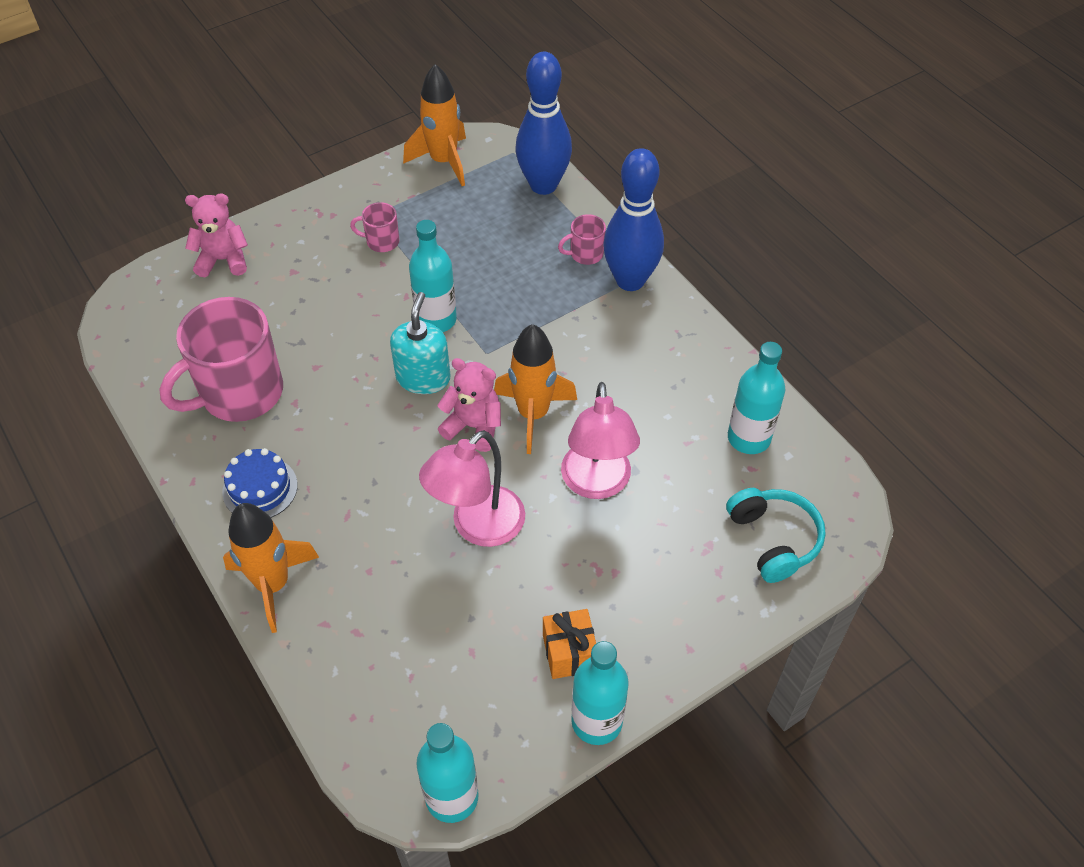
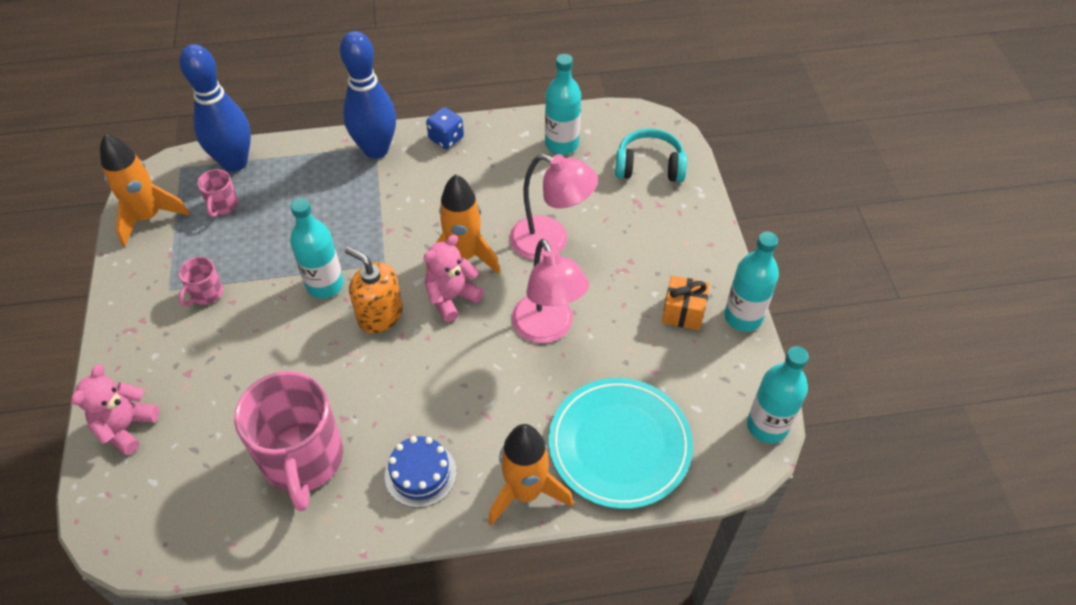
camera: 65 degrees left, 0 degrees up
(362, 650) = (619, 445): none -> turquoise plate
(423, 377) = (380, 315): turquoise soap dispenser -> orange soap dispenser
(585, 254) = (329, 165): pink mug -> pink mug (223, 205)
(685, 330) = (446, 138): none -> blue dice

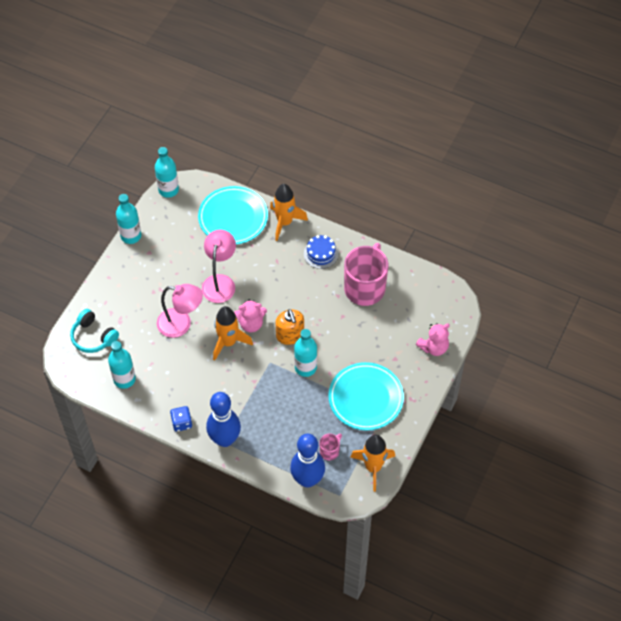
camera: 145 degrees left, 5 degrees up
(206, 293) = (366, 398): pink mug -> turquoise plate
(550, 242) = (181, 324): pink lamp -> pink lamp turned 135 degrees clockwise
(683, 312) = (154, 253): orange gift -> none

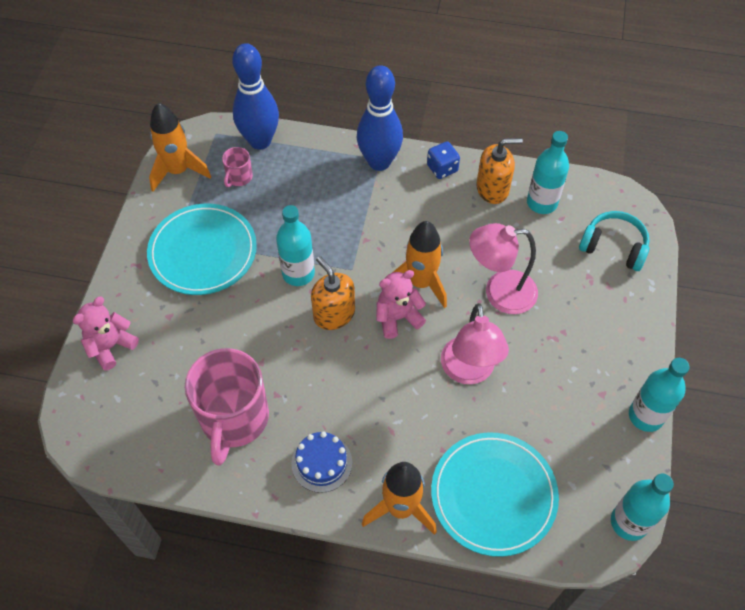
camera: 165 degrees right, 0 degrees up
(153, 398) = (492, 189): none -> orange soap dispenser

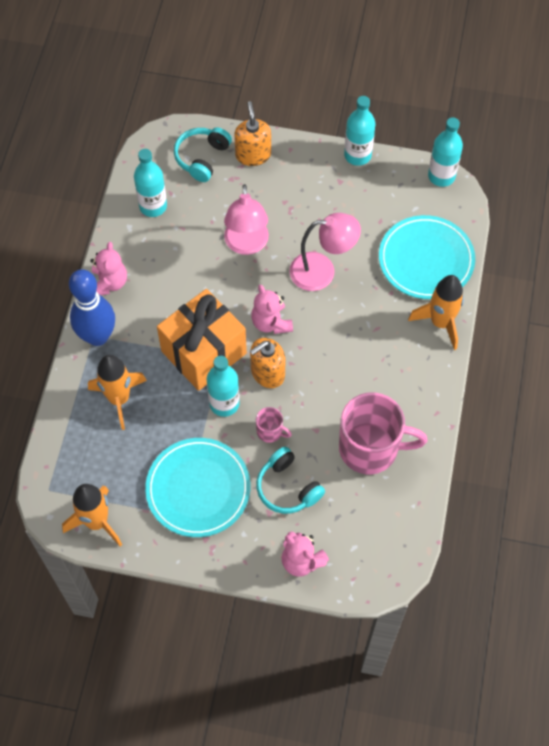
camera: 90 degrees left, 5 degrees up
(195, 333) = (287, 487): none -> turquoise headphones
(239, 177) = (109, 463): pink mug -> pink mug (270, 431)
(260, 141) = (62, 446): blue bowling pin -> none
(321, 463) = (406, 379): blue cake -> none
(360, 254) = (204, 352): none -> orange gift
(420, 283) = (236, 304): orange rocket -> orange rocket (119, 399)
(442, 168) = (109, 283): blue dice -> pink teddy bear
(492, 189) = (135, 243): orange soap dispenser -> orange soap dispenser (253, 154)

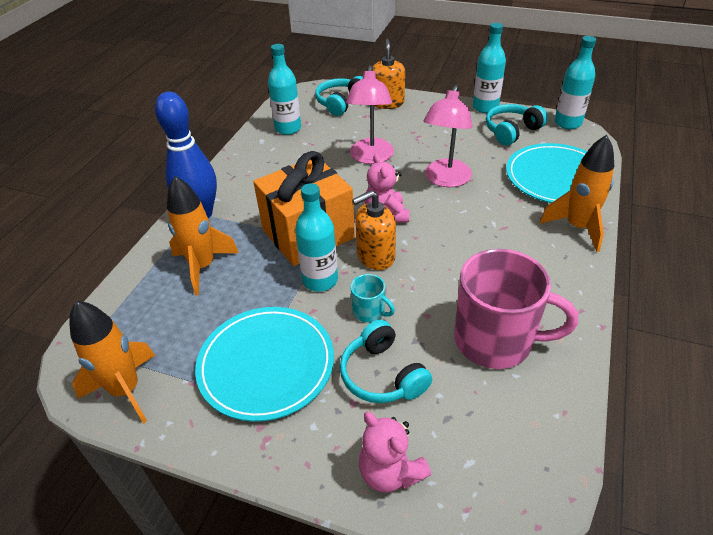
camera: 10 degrees right, 20 degrees down
(109, 283) = (228, 176): pink teddy bear -> none
(270, 431) = (369, 312): pink mug -> turquoise mug
(322, 271) = (445, 180): pink lamp -> pink lamp turned 105 degrees clockwise
(385, 193) = (512, 131): none -> turquoise headphones

